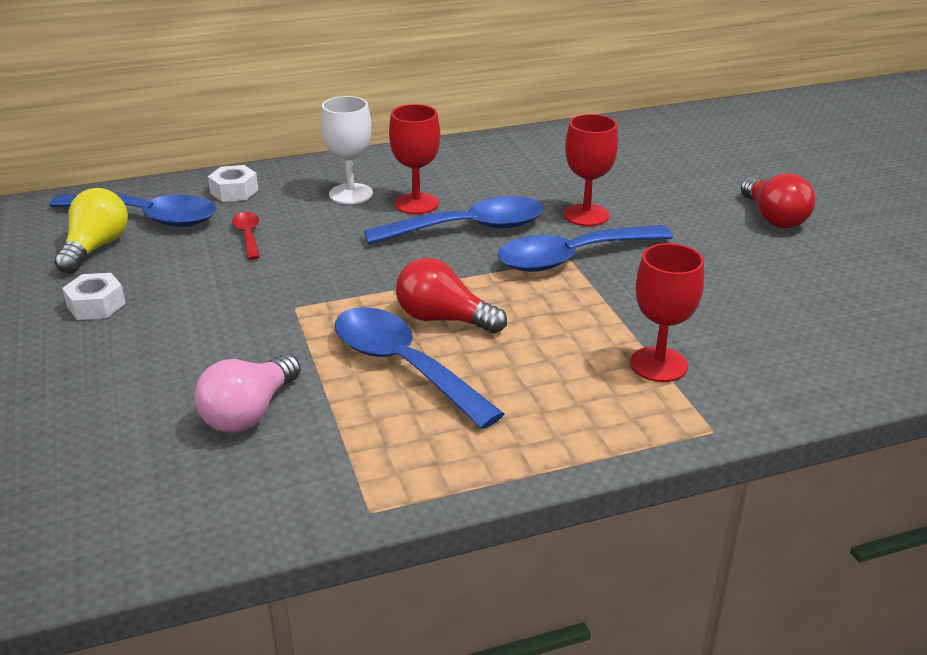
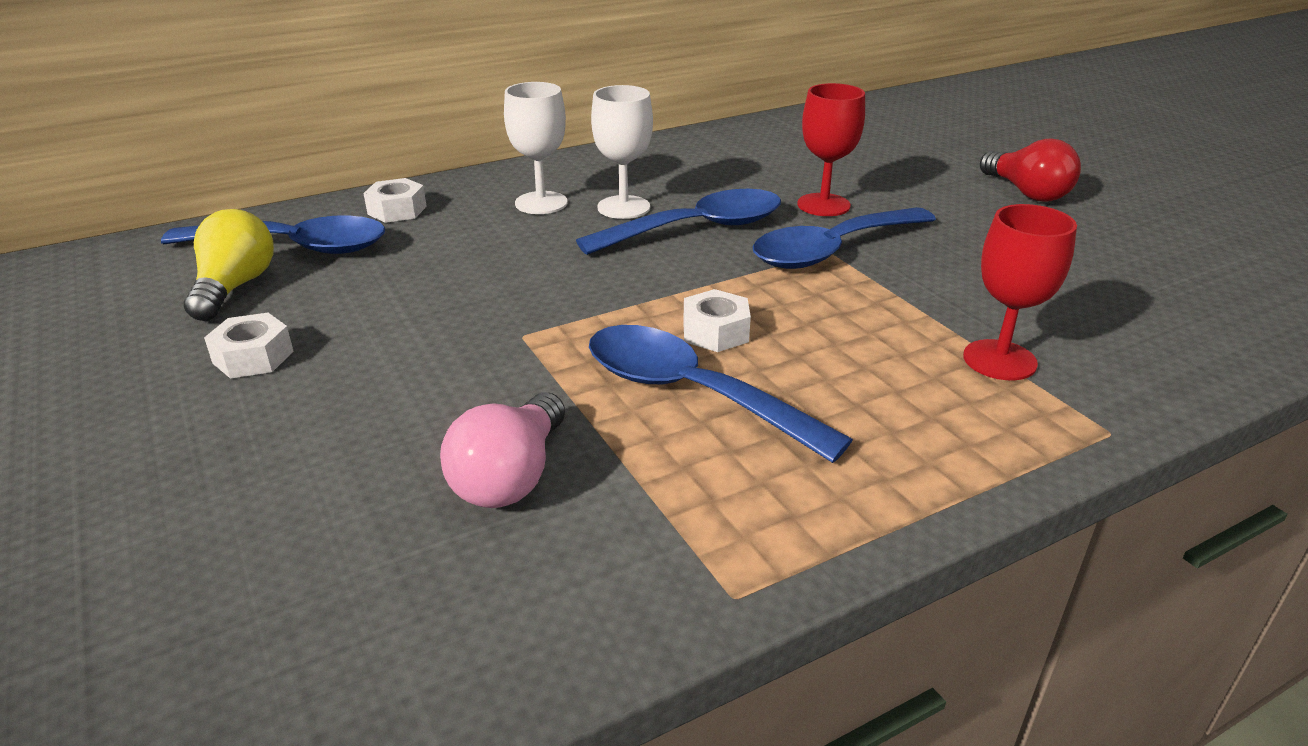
camera: 10 degrees left, 0 degrees up
(248, 236) = (431, 257): red spoon -> none
(416, 203) = (623, 207): red goblet -> white goblet
(443, 319) = (715, 332): red light bulb -> white nut

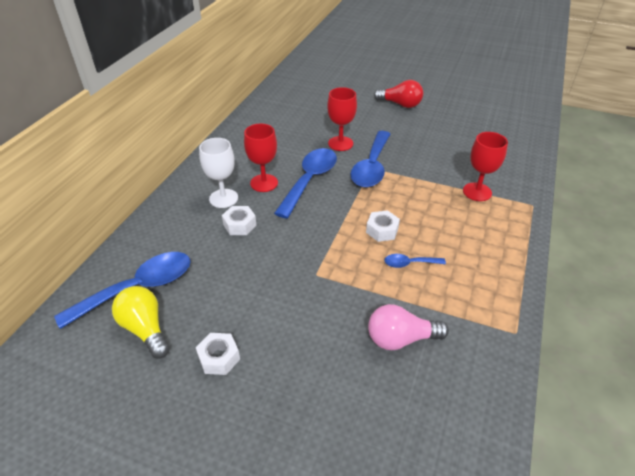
camera: 40 degrees left, 10 degrees up
(397, 210) = (158, 238): white nut -> white nut (239, 225)
(510, 477) = (400, 339): pink light bulb -> pink light bulb turned 105 degrees clockwise
(623, 207) = (264, 183): white goblet -> red goblet
(692, 393) = (409, 263): blue spoon -> blue spoon, size x0.48

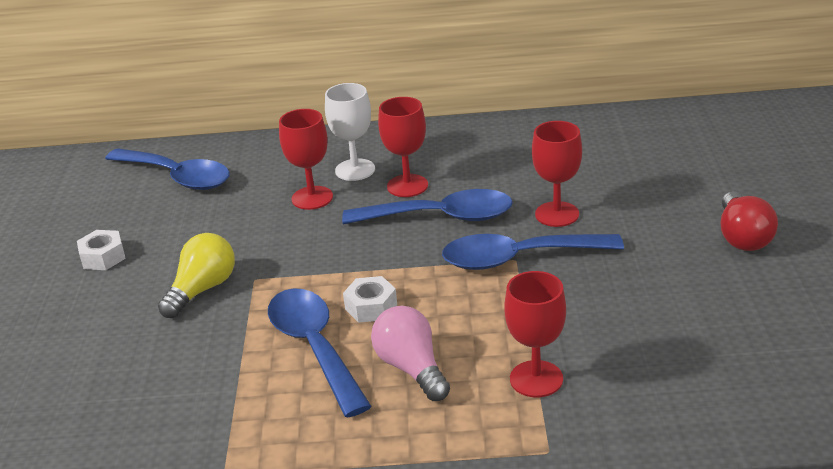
camera: 70 degrees right, 10 degrees down
(145, 329) = (125, 202): yellow light bulb -> yellow light bulb (202, 289)
(239, 225) = (312, 198): white nut -> red goblet
(400, 339) = (174, 372): pink light bulb -> pink light bulb (411, 368)
(409, 263) = (315, 348): blue spoon -> blue spoon, size x2.10

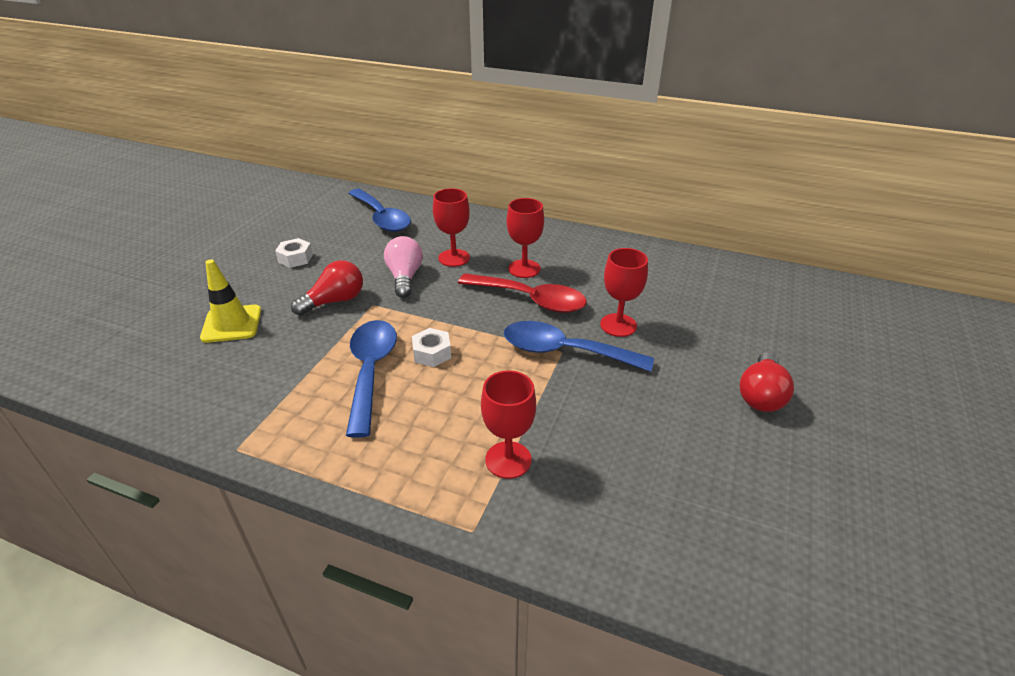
camera: 20 degrees right, 5 degrees up
(89, 355) = (232, 324): none -> yellow traffic cone
(202, 289) = (335, 301): yellow light bulb -> red light bulb
(355, 170) = (497, 246): white goblet -> none
(411, 368) = (424, 413): pink light bulb -> pink light bulb (405, 277)
(440, 217) = (530, 300): blue spoon -> red spoon

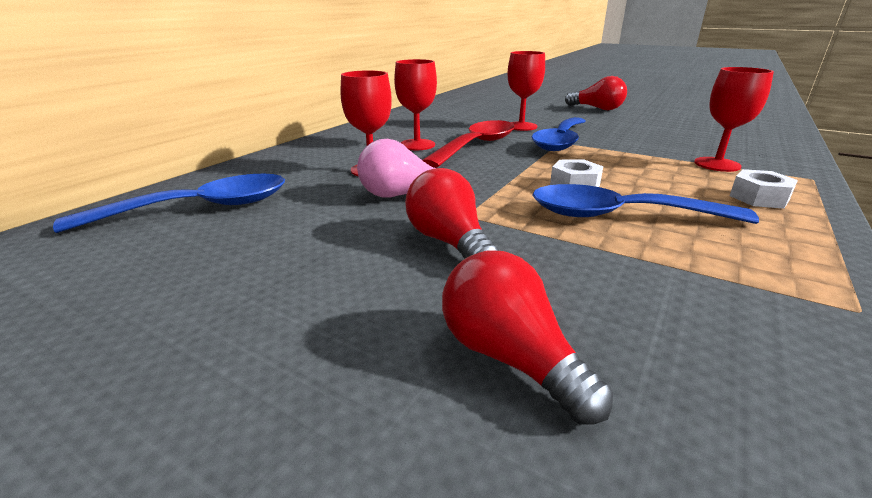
camera: 80 degrees left, 10 degrees down
(232, 324) = (509, 357): yellow traffic cone -> red light bulb
(295, 258) = (269, 287): white nut -> white nut (759, 198)

